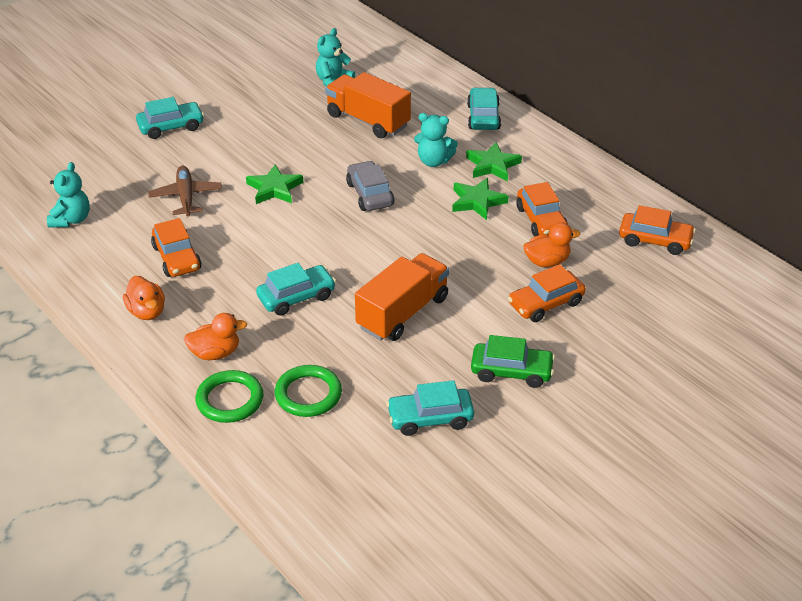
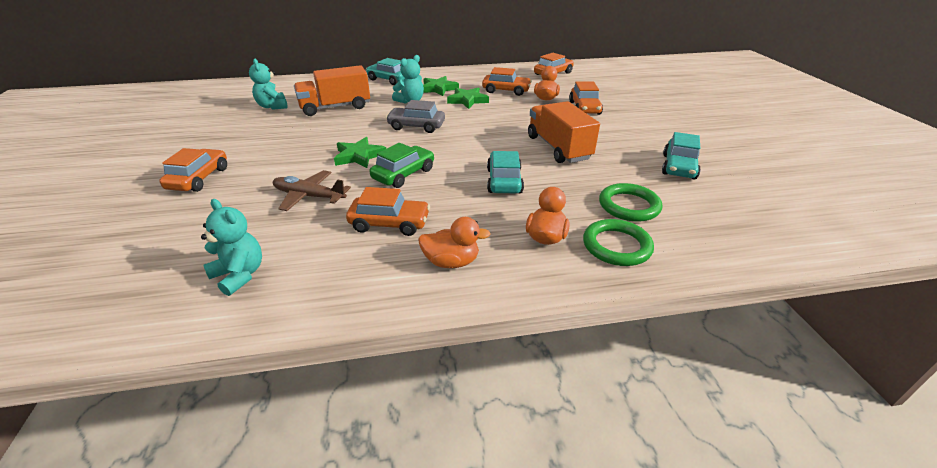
camera: 60 degrees left, 5 degrees down
(171, 127) = (199, 178): turquoise car -> orange car
(511, 371) = (643, 131): green car -> green car (403, 174)

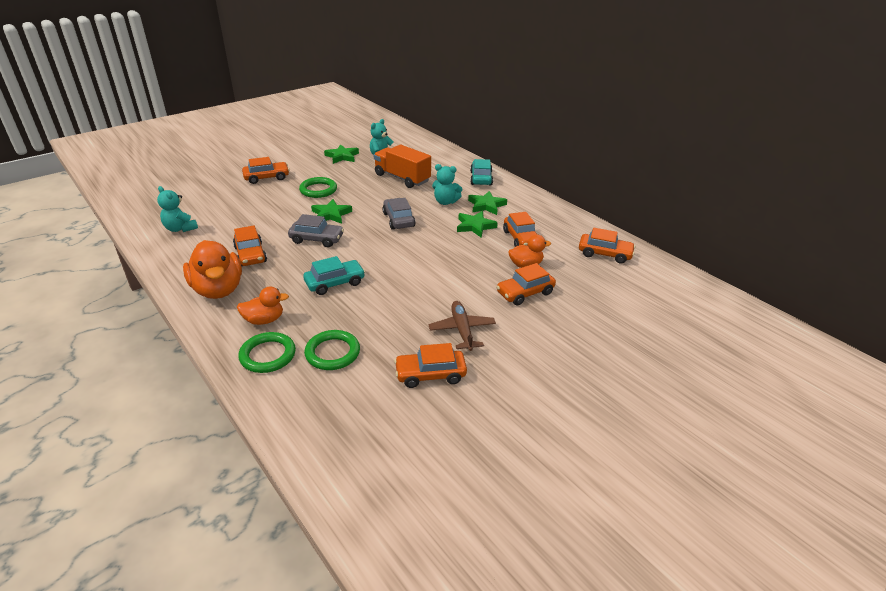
camera: 60 degrees right, 0 degrees up
(231, 124) = (342, 156): none -> green star
(240, 275) = (180, 229): turquoise teddy bear -> turquoise teddy bear turned 120 degrees clockwise
(290, 152) = (318, 190): none -> green ring
(309, 196) = (267, 217): brown plane -> brown plane (462, 330)
(403, 174) = (317, 239): green car -> grey car
(451, 262) = (218, 289): orange duck -> orange duck, size x1.77
(558, 148) = (415, 296): orange truck -> none
(679, 167) = (430, 374): turquoise car -> orange car

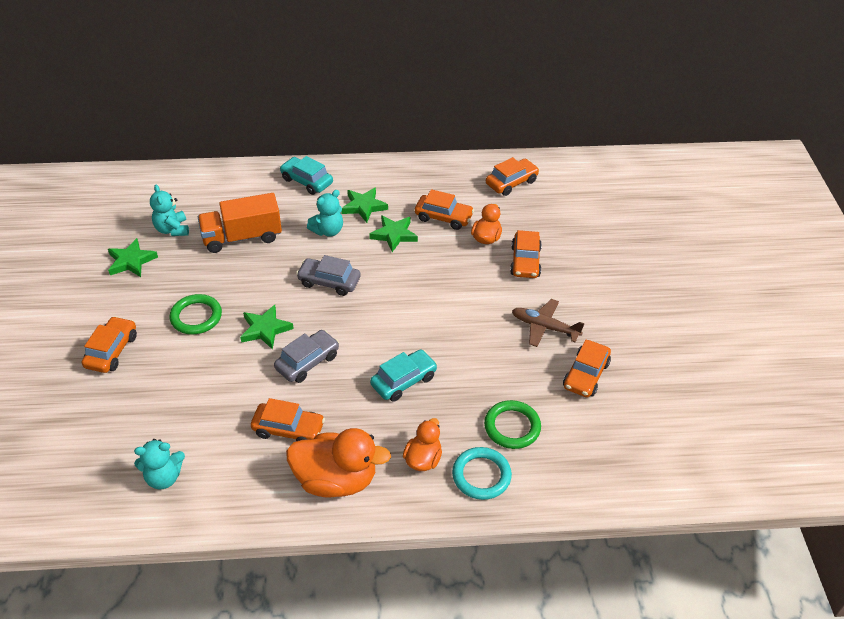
camera: 55 degrees left, 10 degrees up
(268, 355) = (481, 475): green ring -> turquoise ring
(335, 283) = (403, 381): turquoise car -> turquoise car turned 45 degrees clockwise

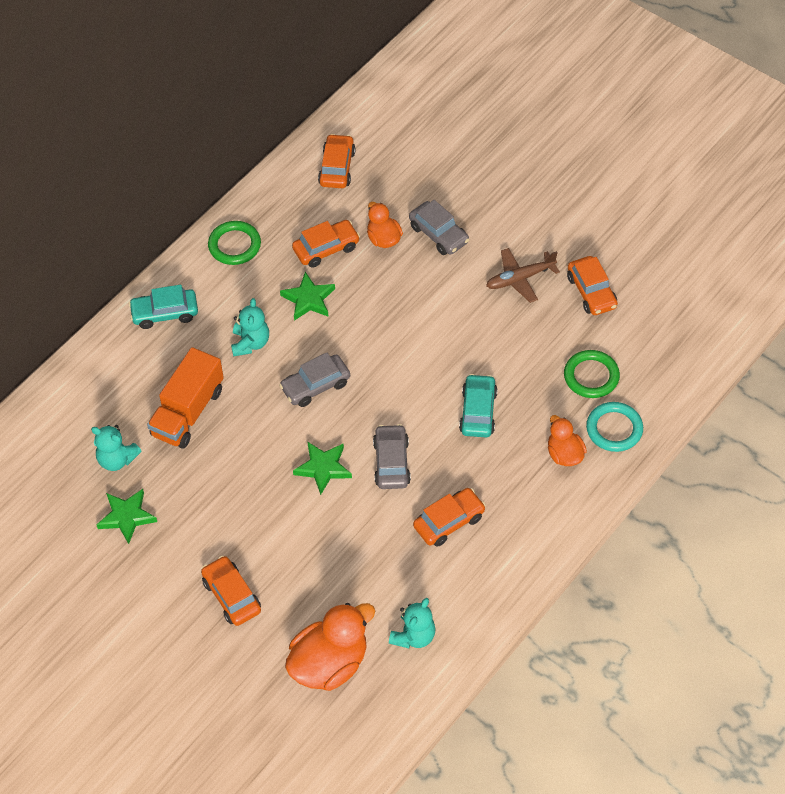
camera: 45 degrees left, 10 degrees up
(196, 317) = (255, 509): green ring -> green ring (234, 245)
(336, 480) = (528, 523): orange duck -> orange duck (329, 664)
(364, 206) = (248, 295): green star -> none
(525, 261) = (439, 234): orange car -> grey car

